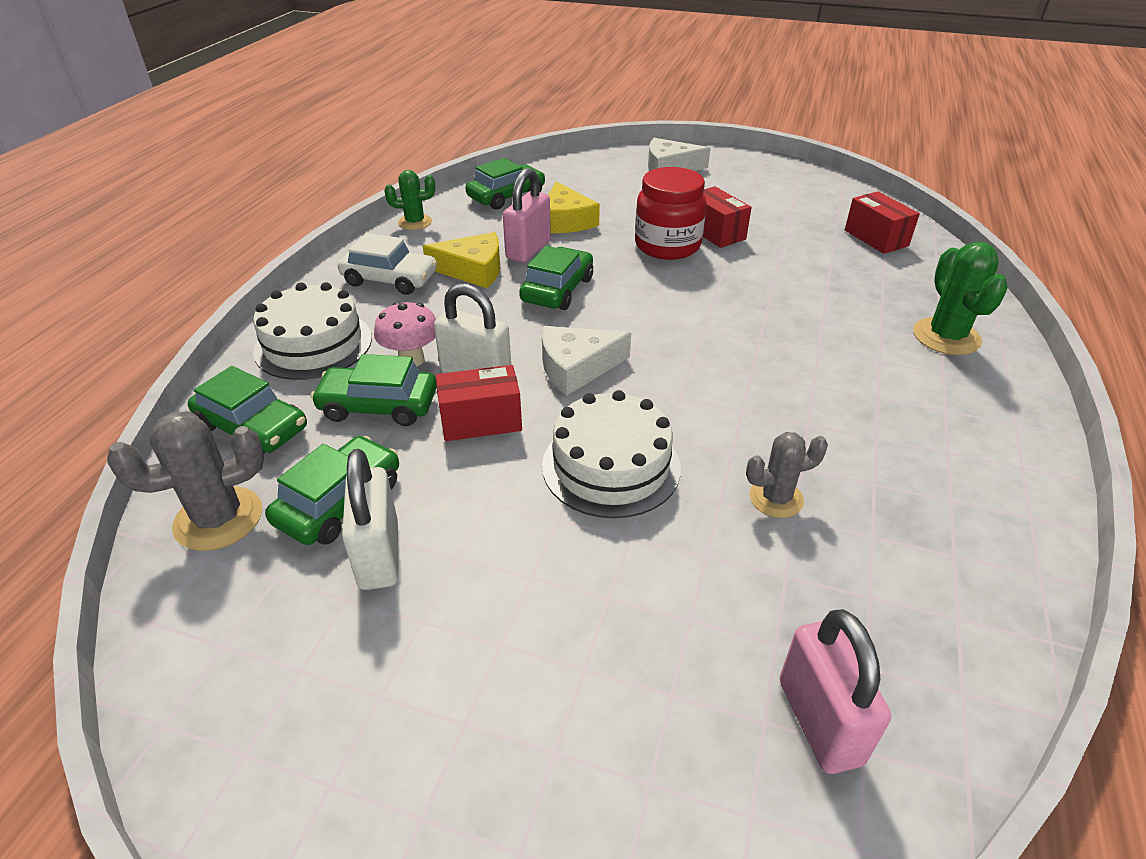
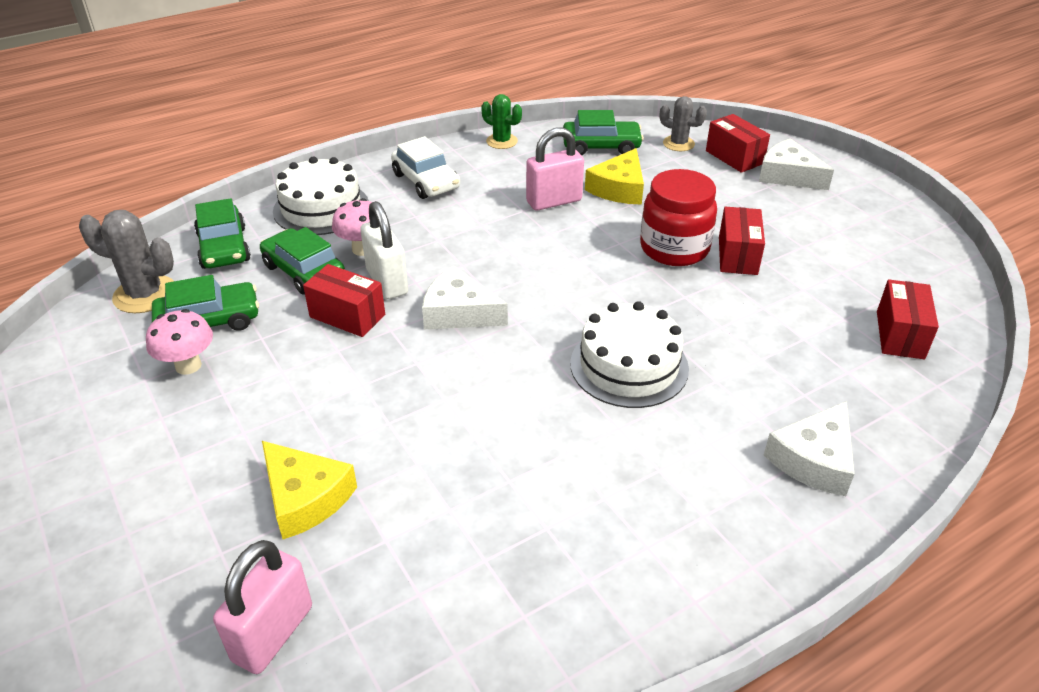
camera: 40 degrees right, 0 degrees up
(379, 555) = (188, 365): white padlock -> pink mushroom
(473, 270) = (491, 200): yellow cheese -> yellow cheese (305, 497)
(557, 290) = (530, 245): green car -> none
(611, 466) = (382, 395): white cake -> white cake (629, 365)
(616, 169) = (734, 157): none -> red box
(776, 498) = (457, 488): grey cactus -> grey cactus (678, 144)
(946, 337) = (814, 460): green cactus -> white cheese

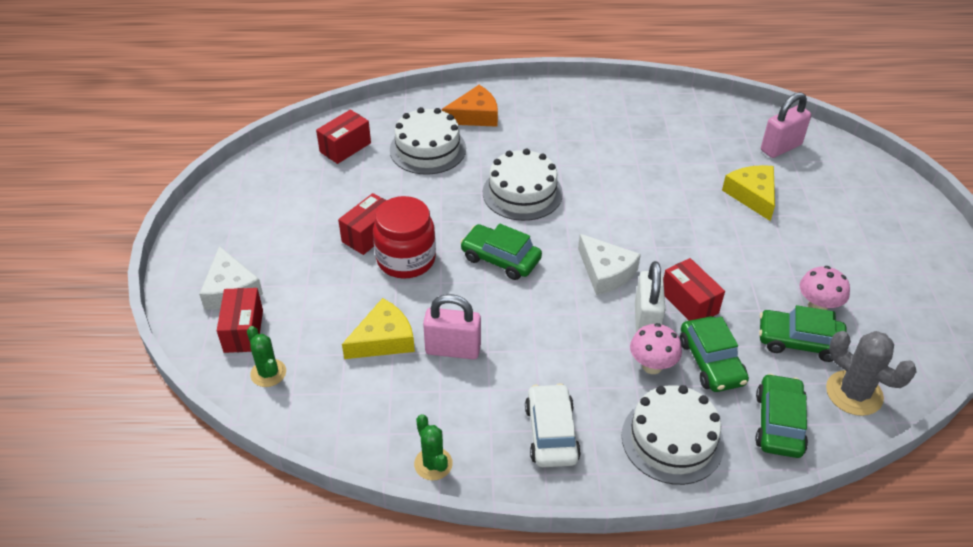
camera: 150 degrees left, 5 degrees up
(601, 146) = (342, 405): green car -> green car (500, 259)
(678, 144) = (268, 373): grey cactus -> green cactus
(806, 375) = (427, 149): none -> white cake
(814, 460) = (475, 116): white cheese -> orange cheese

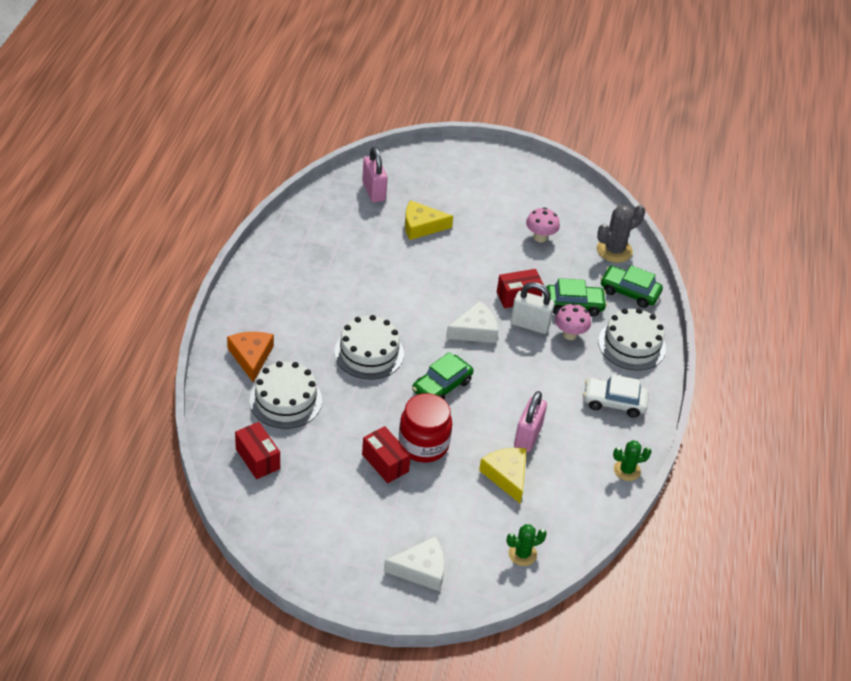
camera: 80 degrees left, 0 degrees up
(243, 331) = (472, 565): red box -> none
(799, 341) = (567, 257): green car -> none

